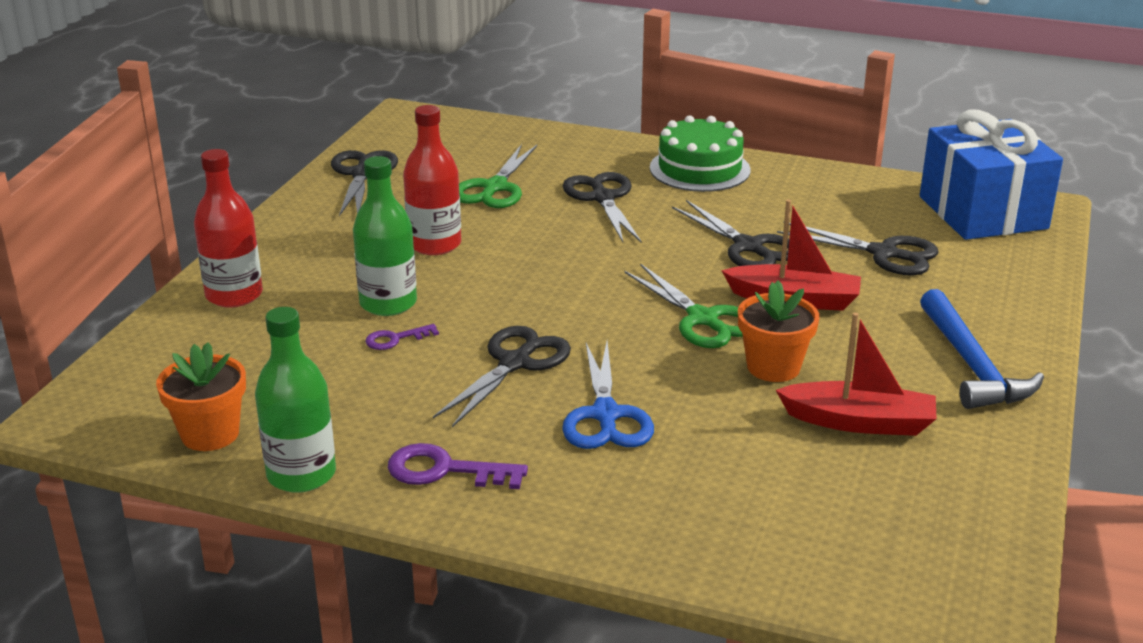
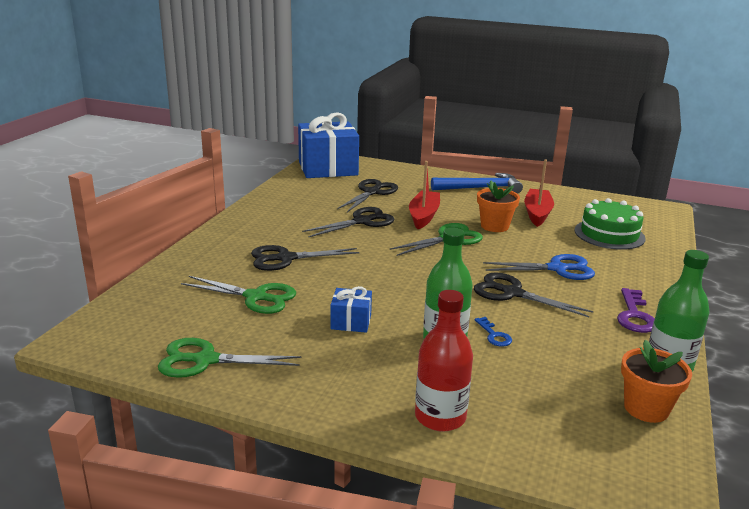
camera: 90 degrees left, 5 degrees down
(362, 174) = (205, 360): black scissors -> green scissors
(395, 339) = (494, 335): purple key -> blue key
(434, 244) = (351, 322): red bottle -> blue gift
(699, 169) = (249, 226): green cake -> green cake (609, 234)

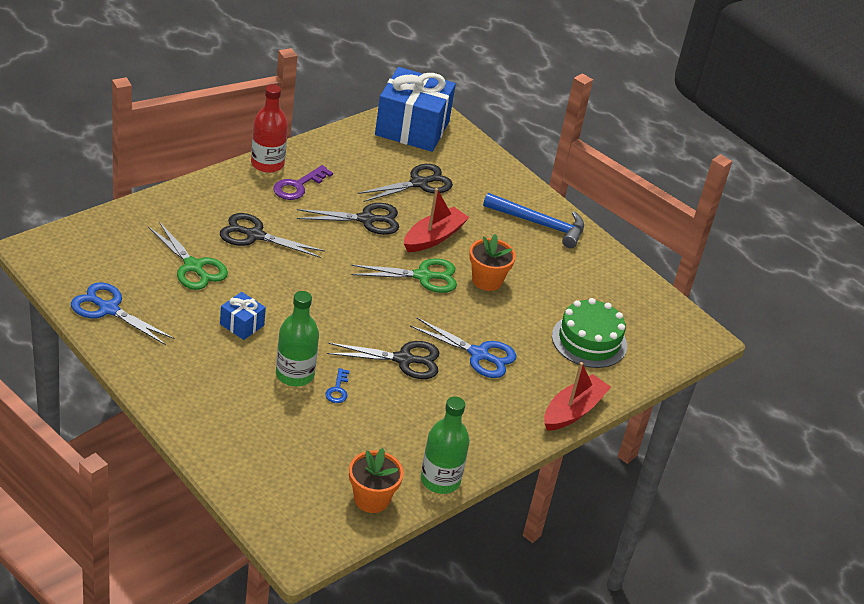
camera: 25 degrees right, 15 degrees up
(205, 360) = (108, 309): green scissors -> blue scissors
(440, 417) = (220, 431): red bottle -> red bottle (267, 164)
(512, 293) = (404, 359): black scissors -> black scissors turned 120 degrees clockwise
(537, 213) = (553, 283): red boat -> red boat (573, 411)
(635, 315) = (479, 429): purple key -> purple key (298, 186)

